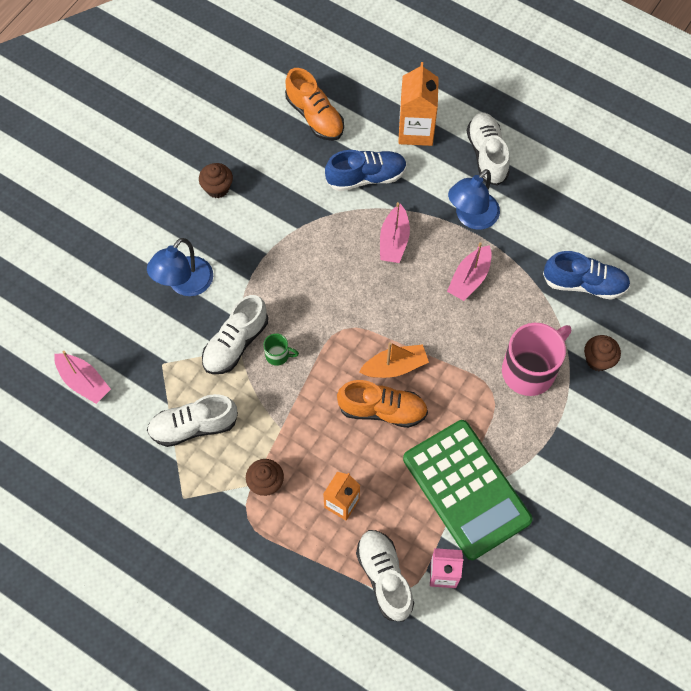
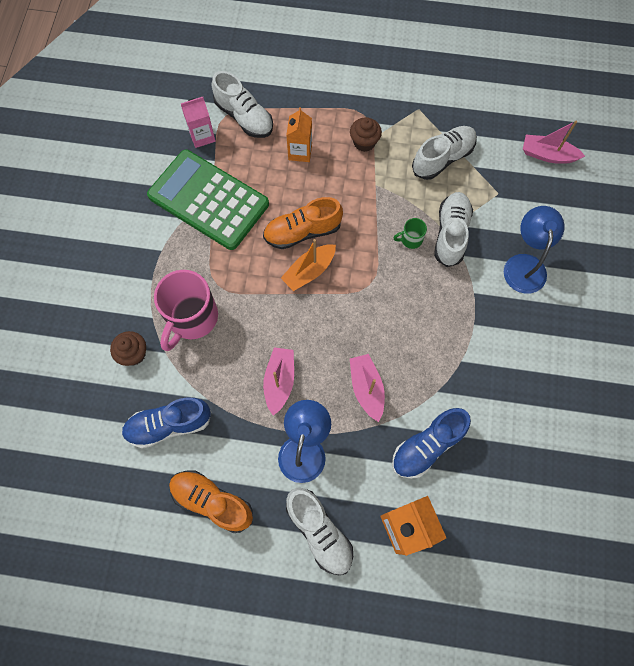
camera: 155 degrees right, 5 degrees up
(217, 188) = (558, 368): brown cupcake -> none
(315, 116) = (516, 494): orange shoe -> orange shoe (212, 501)

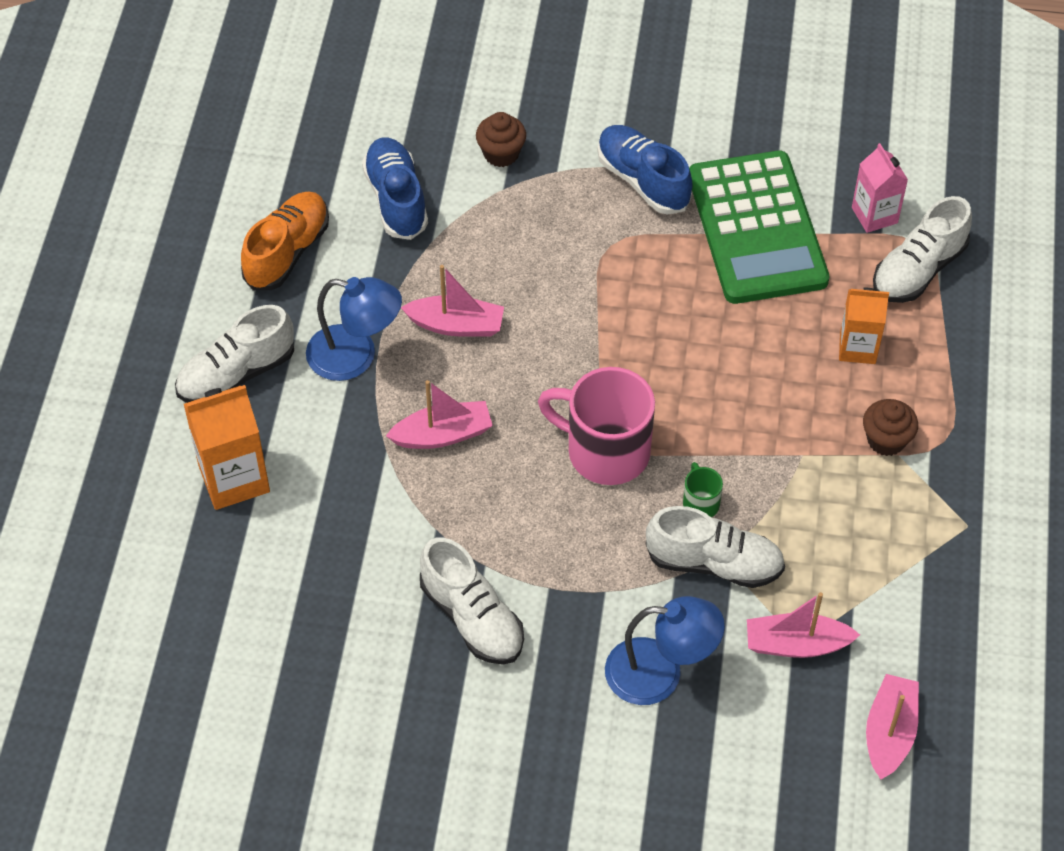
camera: 90 degrees right, 15 degrees down
(191, 318) = (555, 217): pink mug -> pink mug (605, 451)
(208, 200) = (756, 228): green calculator -> green calculator turned 135 degrees clockwise
(302, 232) = (706, 352): orange shoe -> none
(309, 271) = (637, 361): orange boat -> none
(427, 446) = (350, 511): blue shoe -> blue shoe (642, 180)
(443, 158) = (865, 559): white shoe -> white shoe (472, 618)
(499, 195) = (796, 644): none -> pink boat

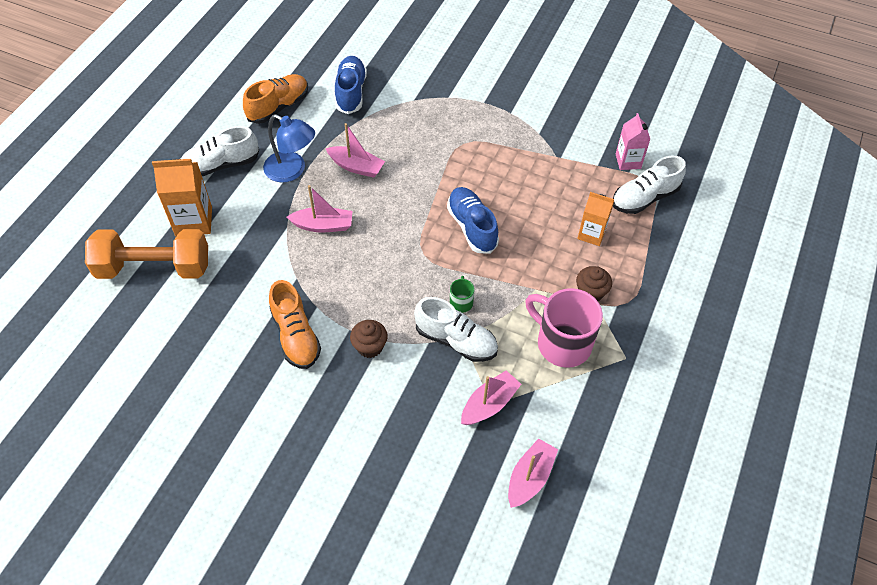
camera: 15 degrees right, 0 degrees up
(205, 568) = (154, 268): none -> orange dumbbell
(472, 618) = (296, 336): white shoe -> orange shoe
(501, 154) = (420, 81): brown cupcake -> brown cupcake (370, 347)
(605, 451) = (415, 257): pink mug -> pink mug (562, 343)
(642, 180) = (496, 112): blue shoe -> blue shoe (472, 227)
(660, 673) = (396, 399): blue lamp -> none
(756, 228) = (553, 153): green calculator -> none
(796, 644) = (489, 404): pink boat -> pink boat turned 120 degrees clockwise

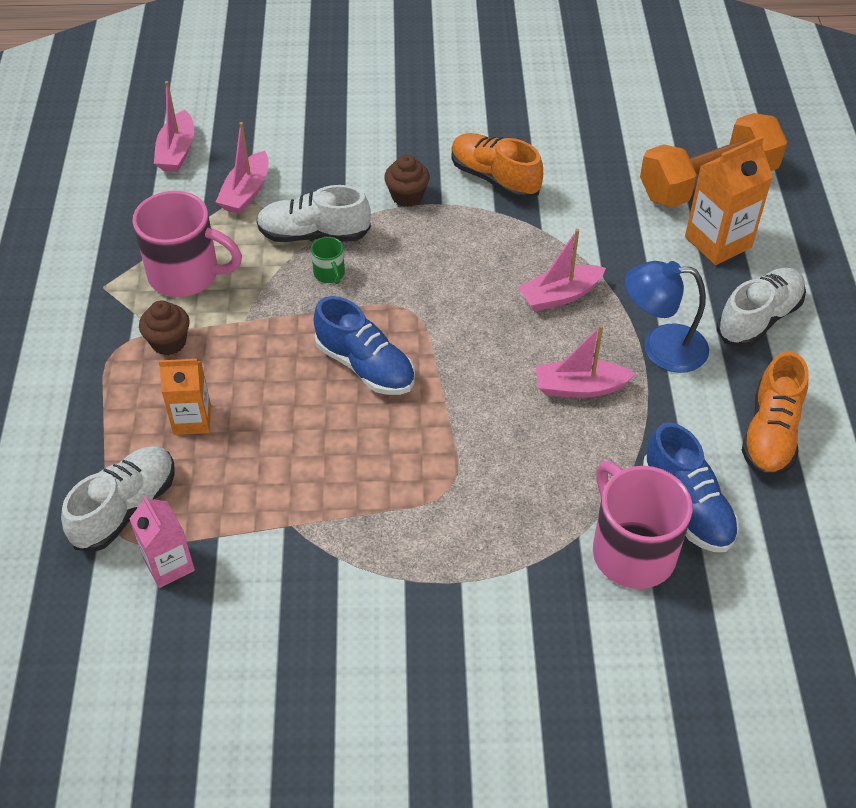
camera: 155 degrees right, 5 degrees down
(393, 85) = (631, 550): none -> pink mug

